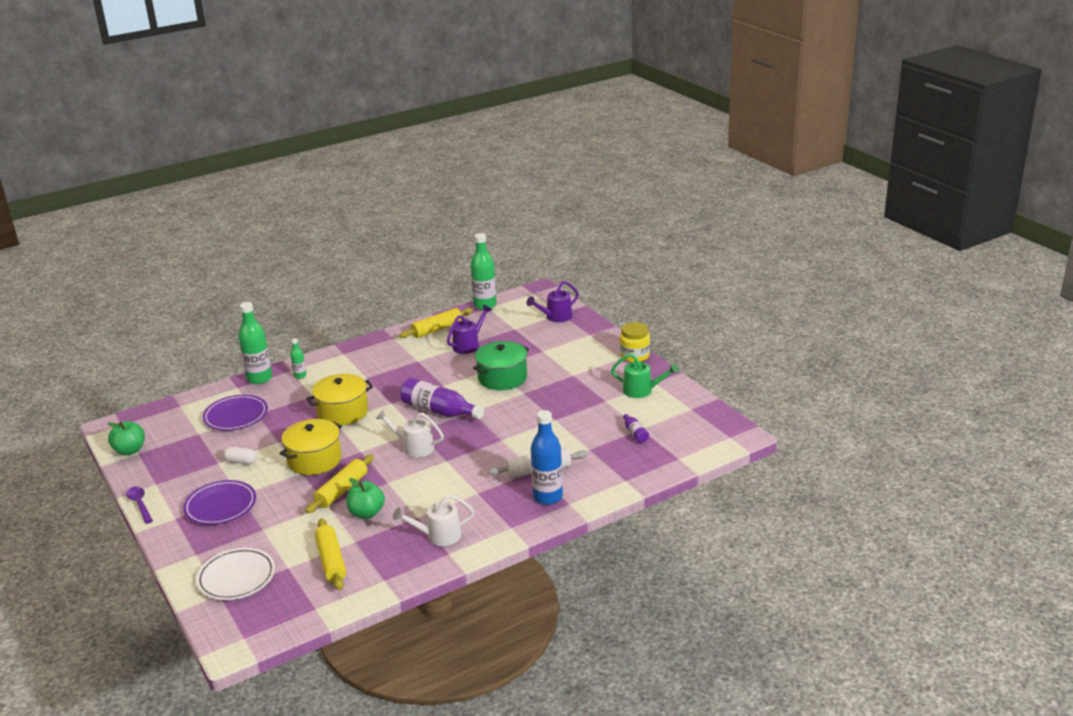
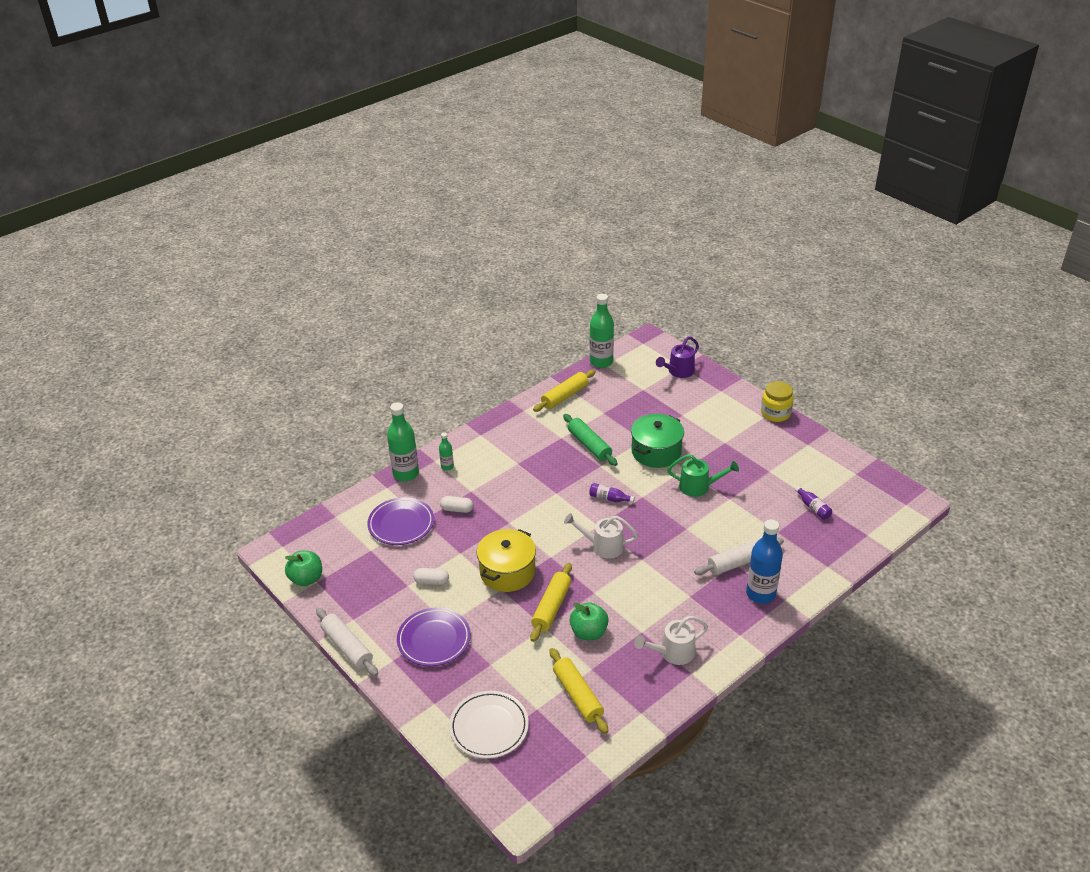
camera: 10 degrees left, 10 degrees up
(140, 504) = (347, 647): purple spoon -> white rolling pin
(292, 409) = (457, 509): none -> white capsule
(342, 412) = (511, 509): yellow pot -> none
(439, 411) = (609, 498): purple bottle -> purple bottle, size x0.49
(441, 368) = (589, 445): none -> green rolling pin
(469, 344) = (605, 413): purple watering can -> none
(642, 391) = (800, 456): green watering can -> green watering can (699, 487)

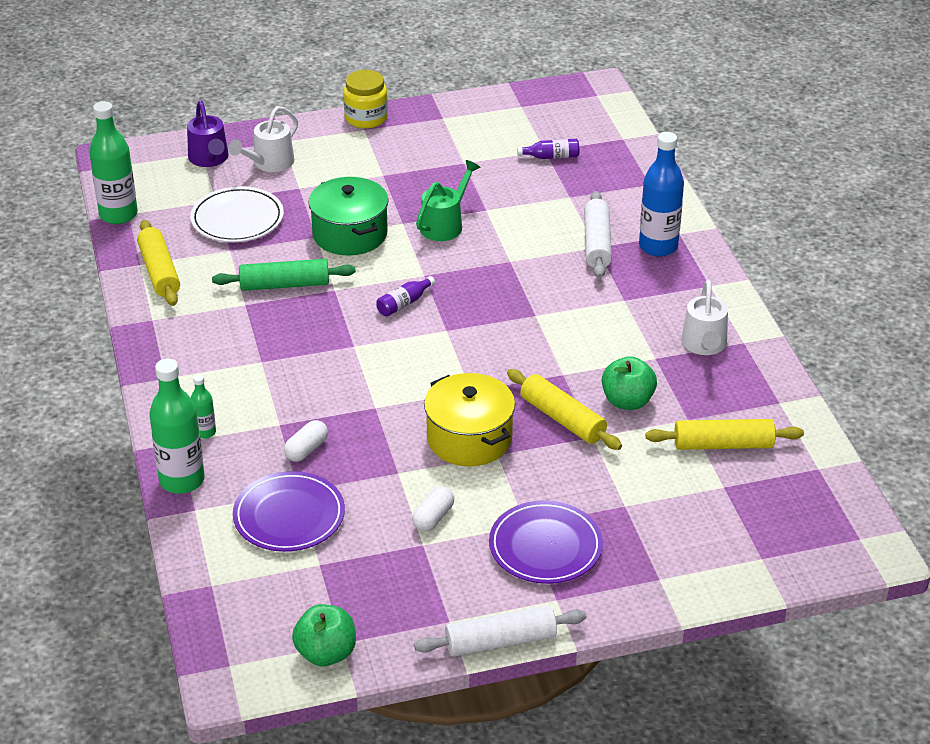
camera: 65 degrees left, 0 degrees up
(489, 727) = (728, 538): white plate -> white plate (237, 219)
(602, 546) = (487, 339): white watering can -> white watering can (269, 164)

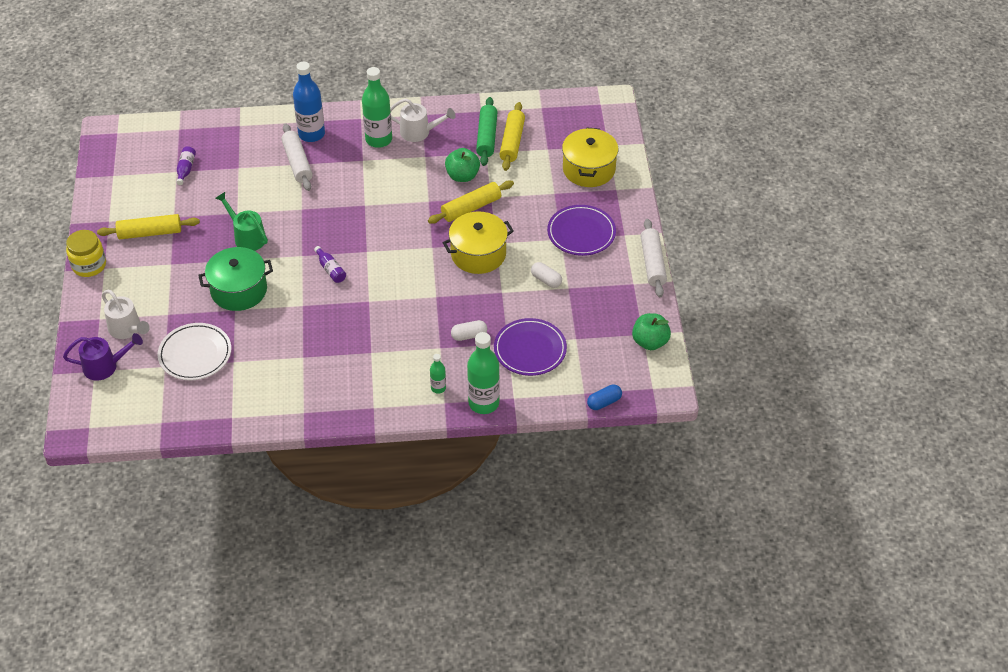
camera: 80 degrees left, 10 degrees up
(118, 215) = (160, 429): green bottle -> green bottle (379, 139)
(159, 272) = (246, 405): yellow rolling pin -> yellow rolling pin (150, 233)
(195, 610) = (604, 402): none -> blue capsule
(284, 285) = (287, 332): green rolling pin -> green rolling pin (486, 137)
(306, 449) = (469, 335): white capsule -> white capsule turned 60 degrees counterclockwise
(596, 243) = (297, 163): white rolling pin -> white rolling pin turned 60 degrees clockwise
(694, 540) = (588, 169): none -> yellow pot

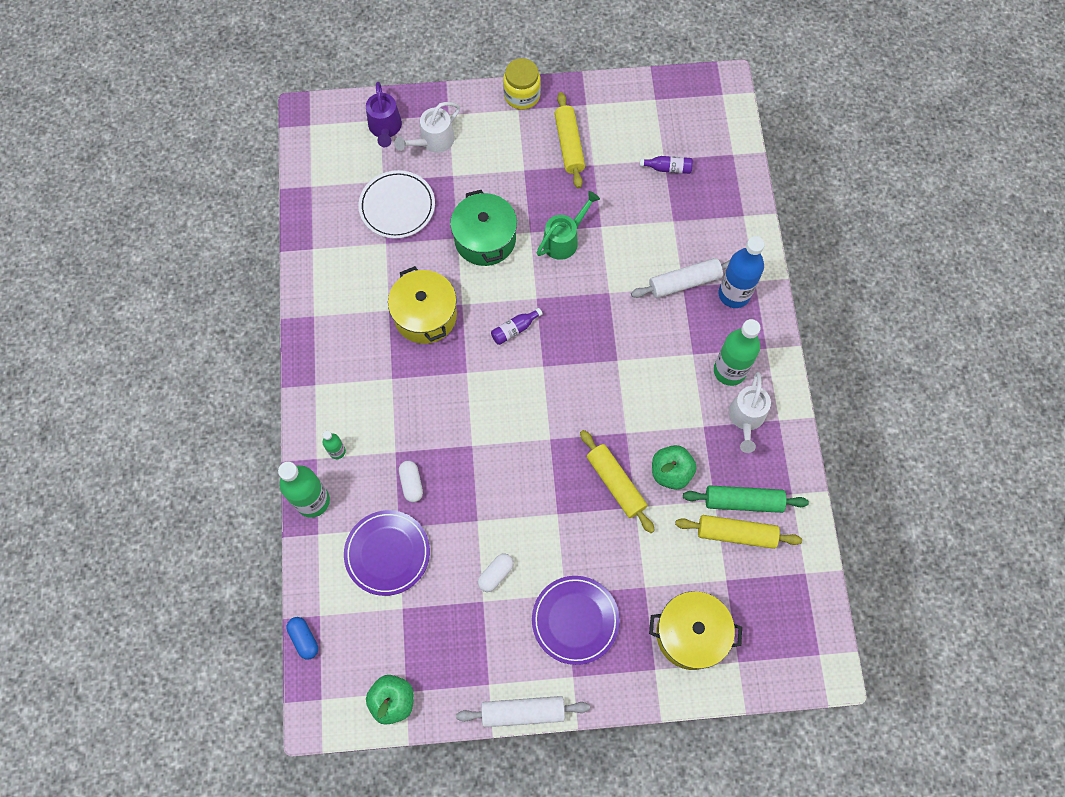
camera: 90 degrees right, 20 degrees up
(478, 254) = (539, 493): yellow pot -> yellow pot (425, 315)

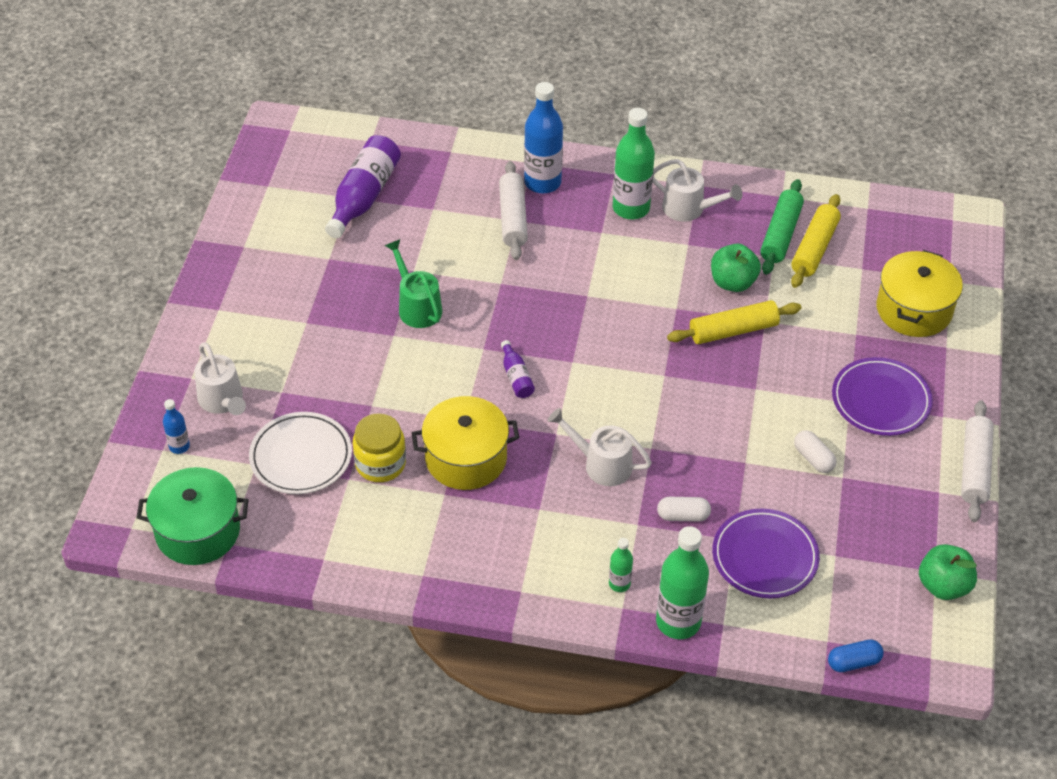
camera: 75 degrees left, 20 degrees down
(385, 129) = (179, 446): purple watering can -> blue bottle
(445, 412) = (601, 464): none -> white watering can
(485, 239) = (385, 379): green pot -> green pot (198, 531)
(522, 95) = (200, 301): yellow jar -> yellow jar (380, 464)
(569, 145) = (292, 274): yellow rolling pin -> none
(668, 168) = (364, 196): purple bottle -> purple bottle, size x2.02

